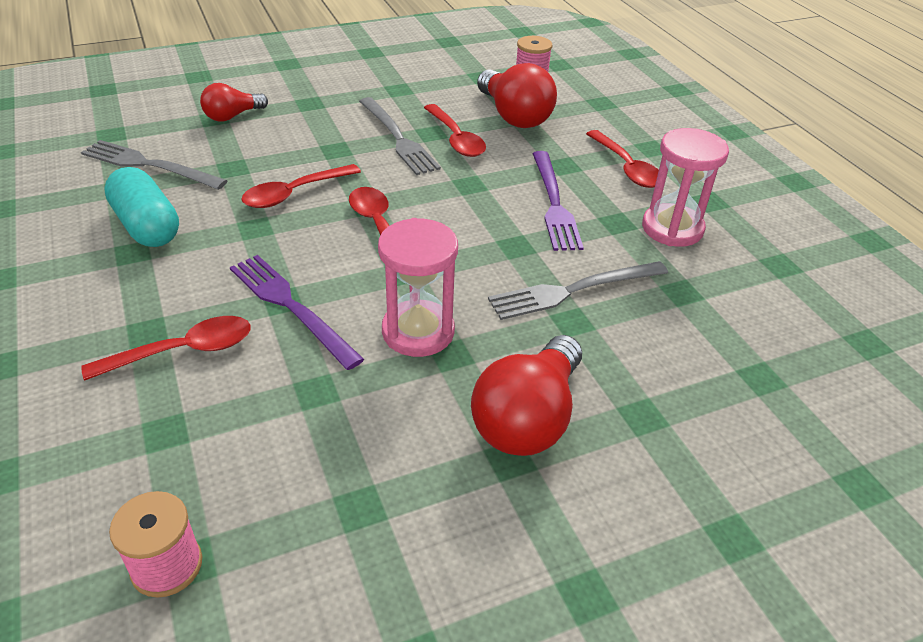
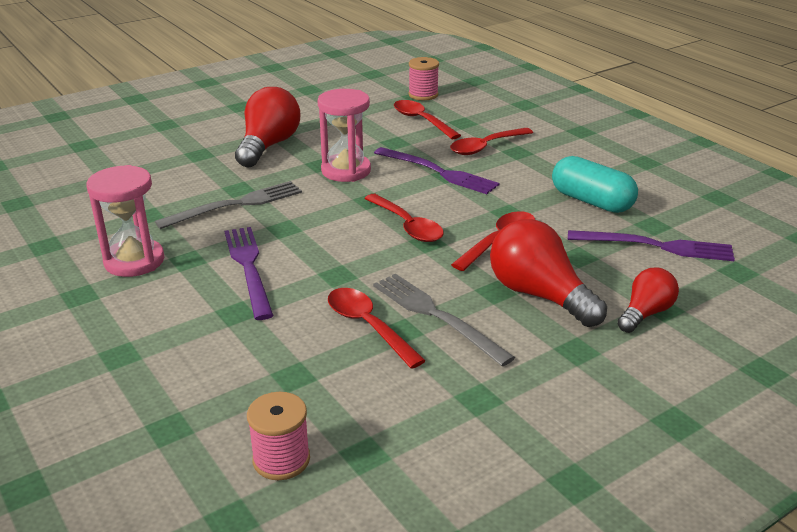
camera: 170 degrees right, 10 degrees down
(149, 165) = (656, 246): grey fork -> purple fork
(514, 116) = (301, 375): red light bulb -> red light bulb (539, 295)
(626, 167) = (161, 320): red spoon -> red spoon (421, 121)

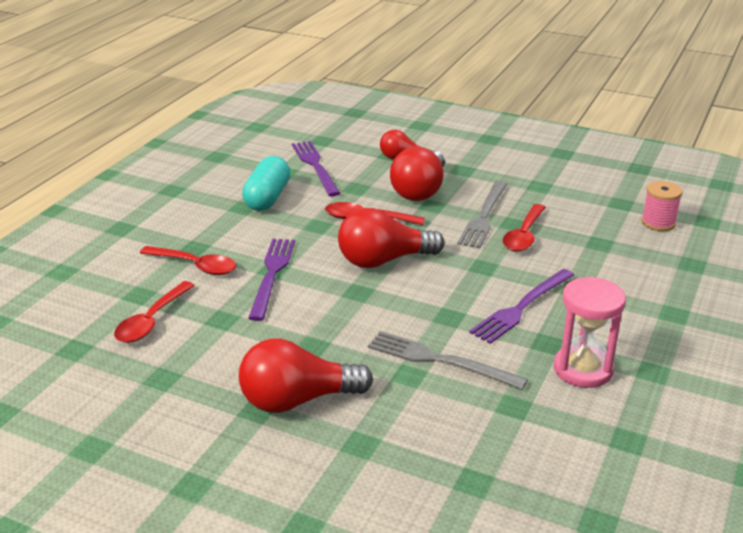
camera: 120 degrees left, 0 degrees up
(346, 171) = (313, 325): pink hourglass -> none
(407, 226) = (383, 260): red spoon -> red light bulb
(423, 95) = (66, 344): pink spool -> none

